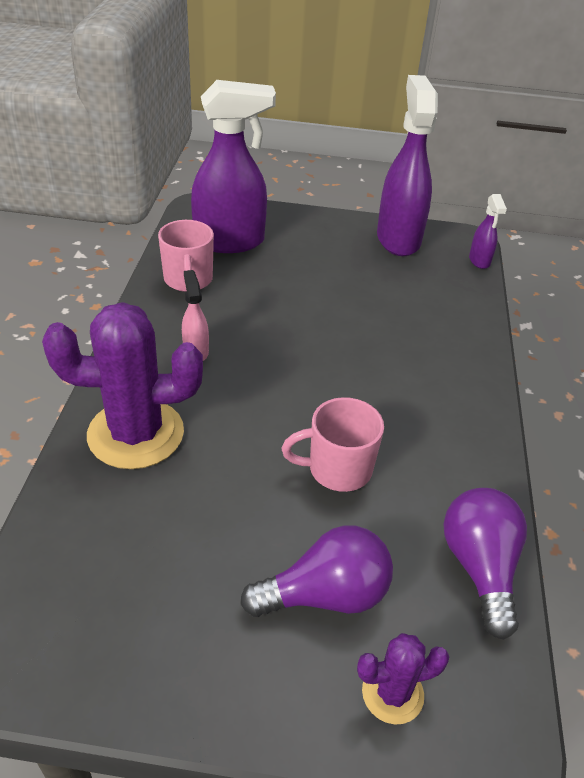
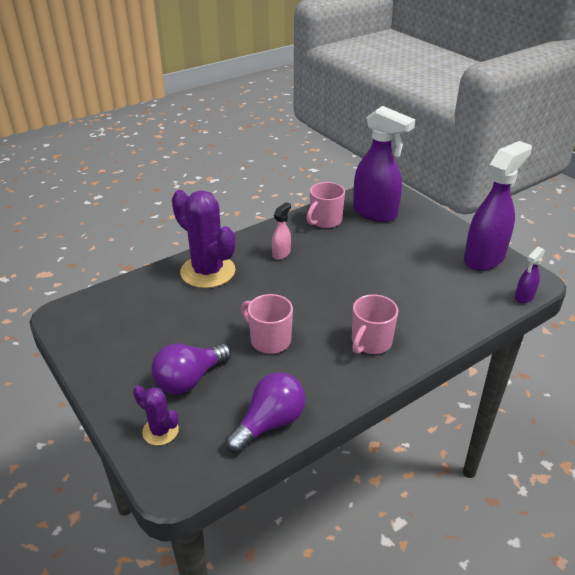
camera: 50 degrees right, 5 degrees down
(325, 595) = (189, 379): purple light bulb -> purple light bulb turned 105 degrees clockwise
(433, 395) = (370, 342): none -> pink mug

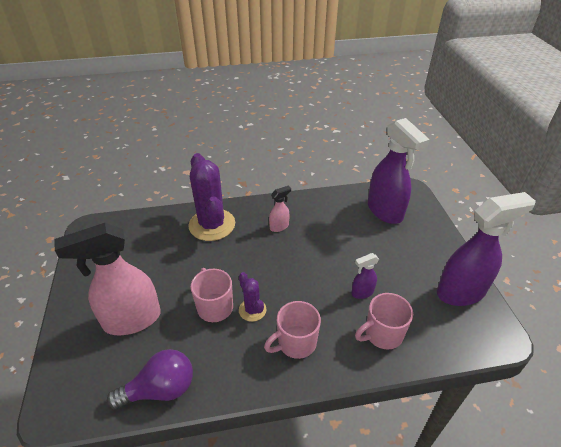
camera: 25 degrees right, 5 degrees up
(160, 431) = (79, 359): purple cactus -> purple cactus (252, 310)
(189, 379) = (131, 320): purple light bulb -> pink spray bottle
(325, 221) = (336, 206): pink mug -> pink mug (382, 334)
(524, 297) = (476, 350): purple spray bottle -> purple spray bottle (362, 292)

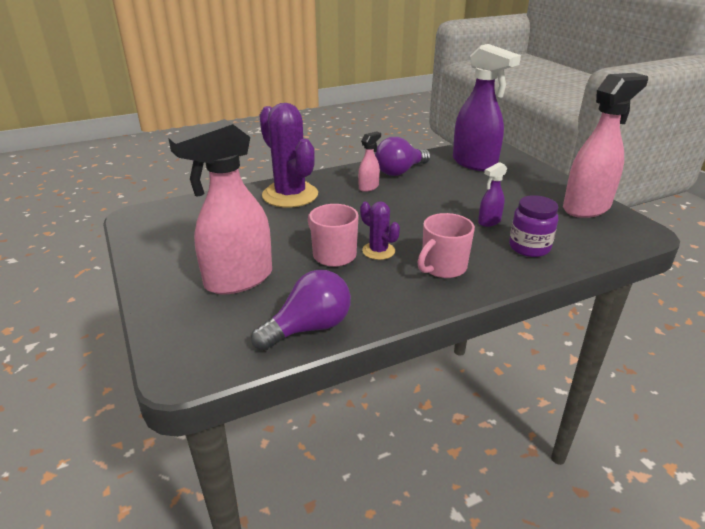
camera: 15 degrees left, 10 degrees down
(314, 210) = (400, 171): none -> purple light bulb
(382, 334) = (529, 247): pink mug -> purple jar
(461, 292) = (586, 208): purple spray bottle -> pink spray bottle

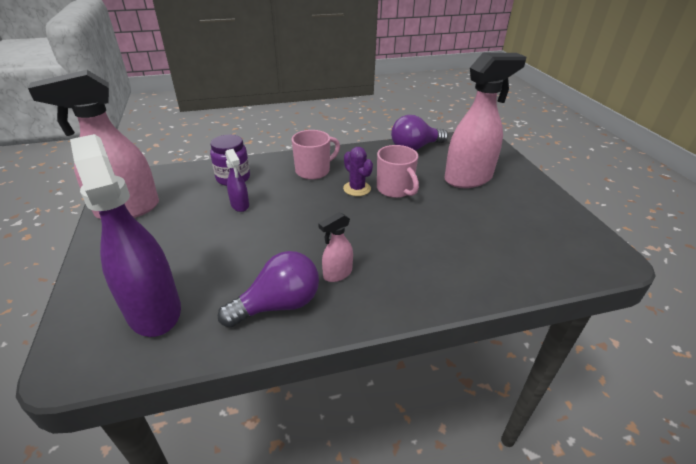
camera: 170 degrees left, 5 degrees up
(290, 195) = (440, 272): purple cactus -> none
(489, 222) = (240, 205): purple spray bottle -> purple spray bottle turned 90 degrees clockwise

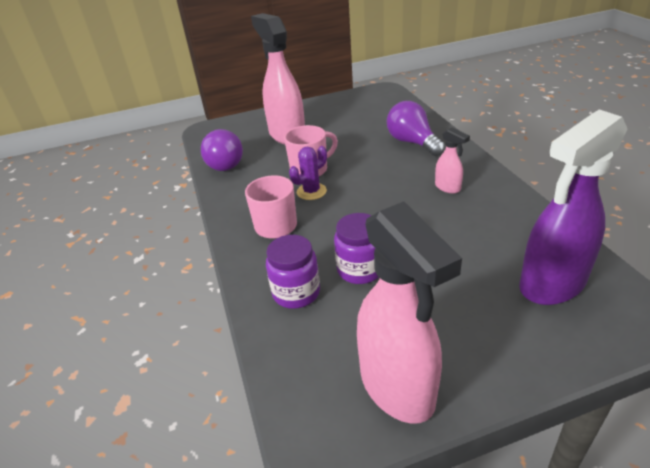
camera: 90 degrees left, 0 degrees up
(240, 205) = (360, 269): purple spray bottle -> purple jar
(278, 305) = (499, 211): purple light bulb -> purple light bulb (412, 142)

